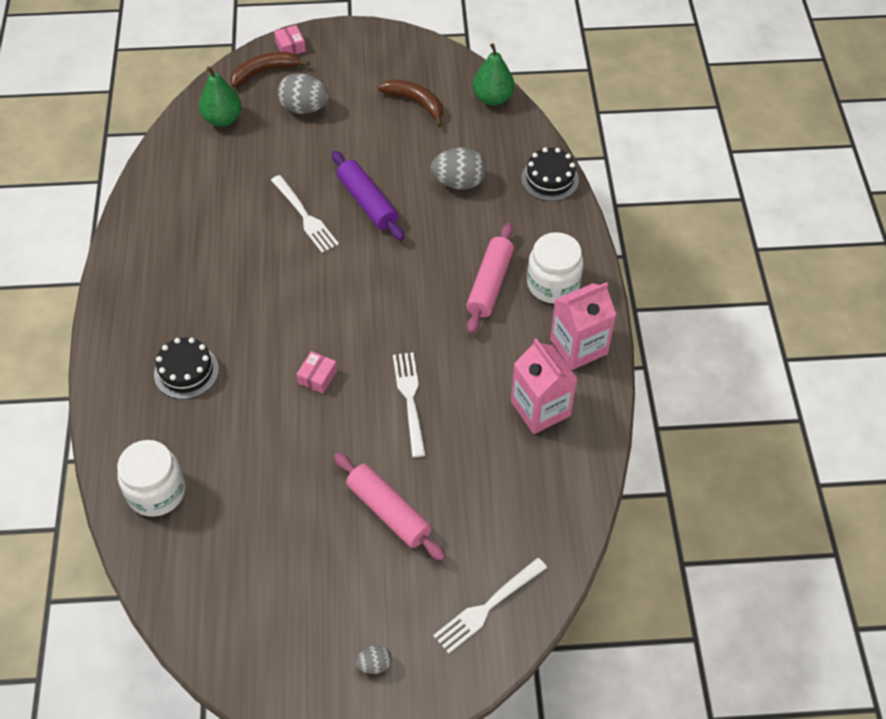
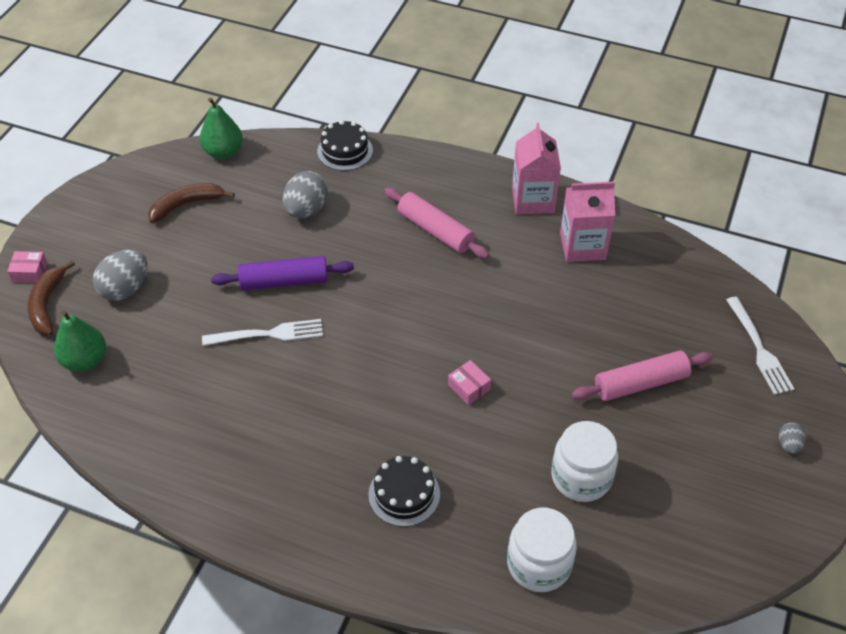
camera: 65 degrees left, 5 degrees down
(410, 399) = (530, 328): white fork -> none
(553, 284) = (459, 191): white jar -> white jar (581, 477)

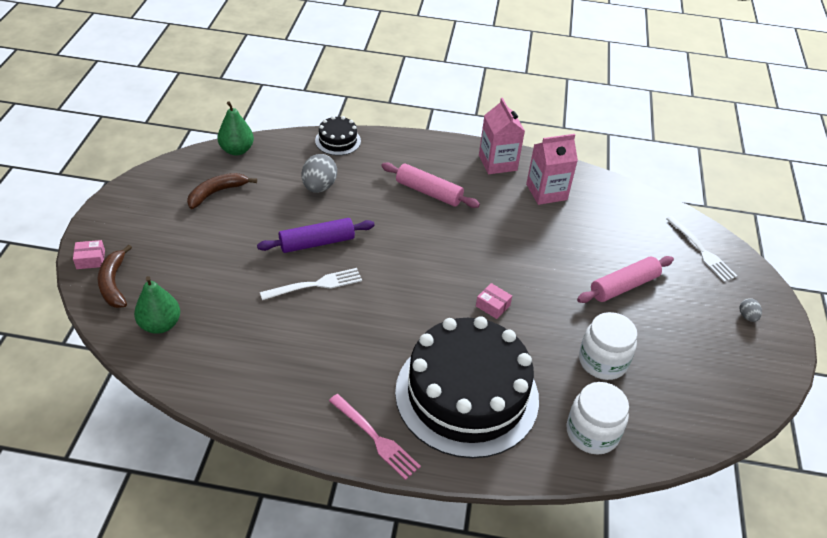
camera: 15 degrees left, 5 degrees down
(125, 289) = (181, 263): grey egg -> none
(284, 530) = (375, 438): none -> pink fork
(404, 494) = (467, 394): black cake -> black cake, size x2.37

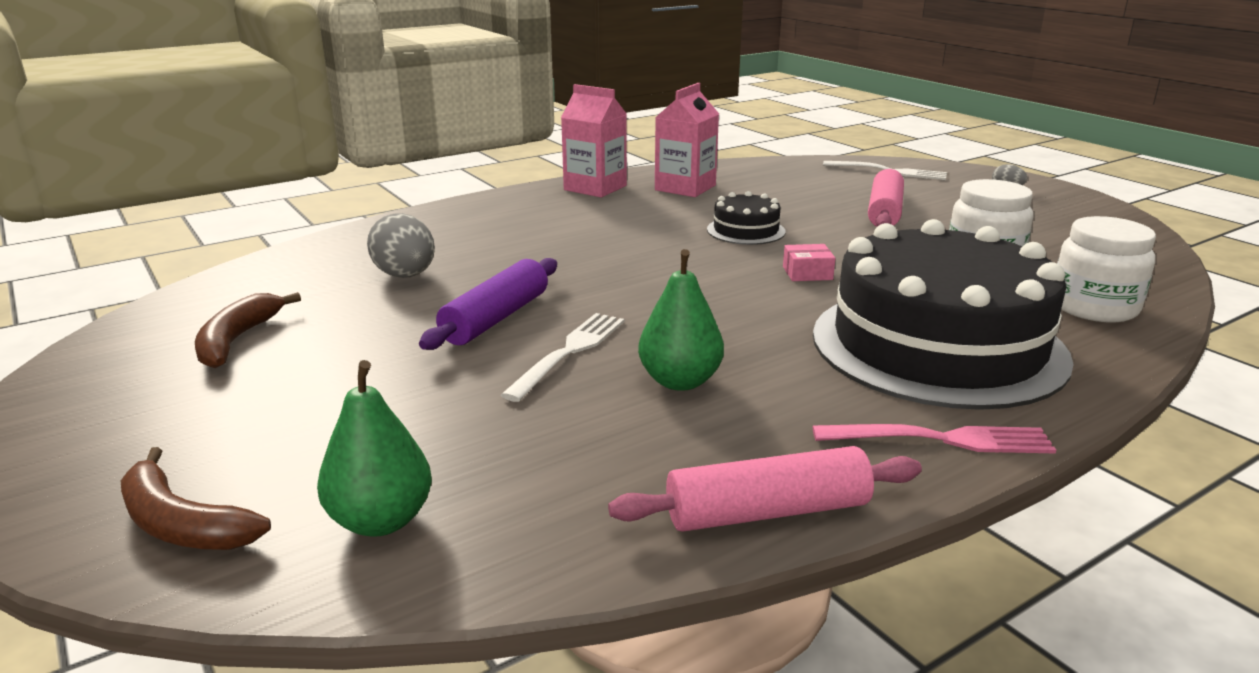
camera: 40 degrees left, 20 degrees down
(90, 259) = (68, 521): pink box -> none
(237, 150) = (204, 292): green pear -> green pear (680, 381)
(338, 141) = (360, 235): black cake -> black cake (746, 230)
(429, 192) = (561, 230): pink rolling pin -> pink rolling pin (767, 511)

